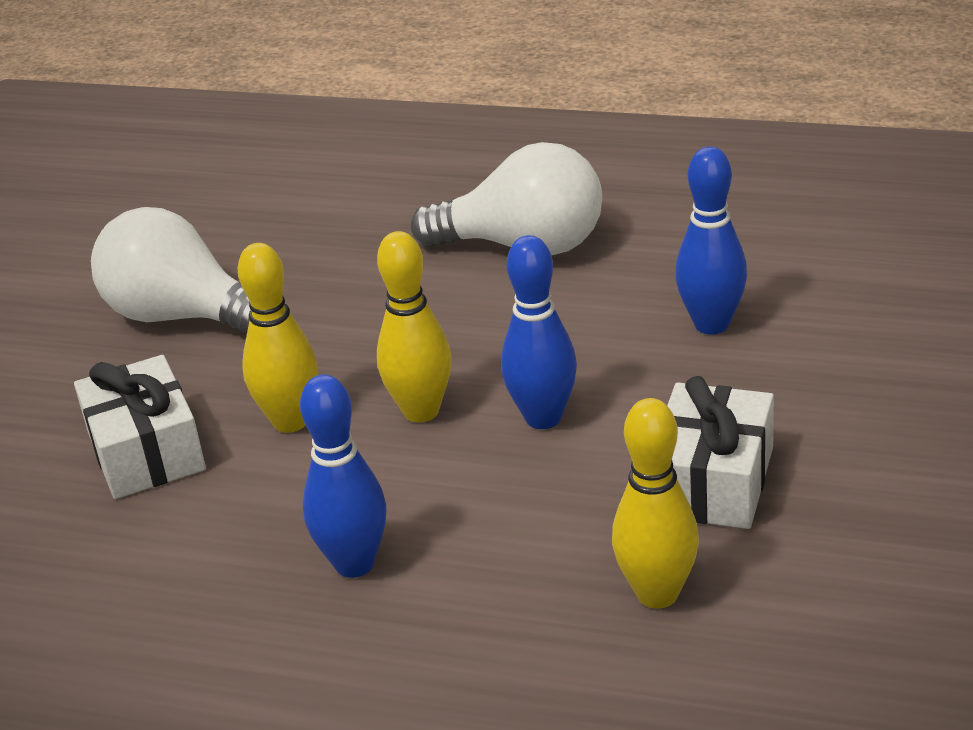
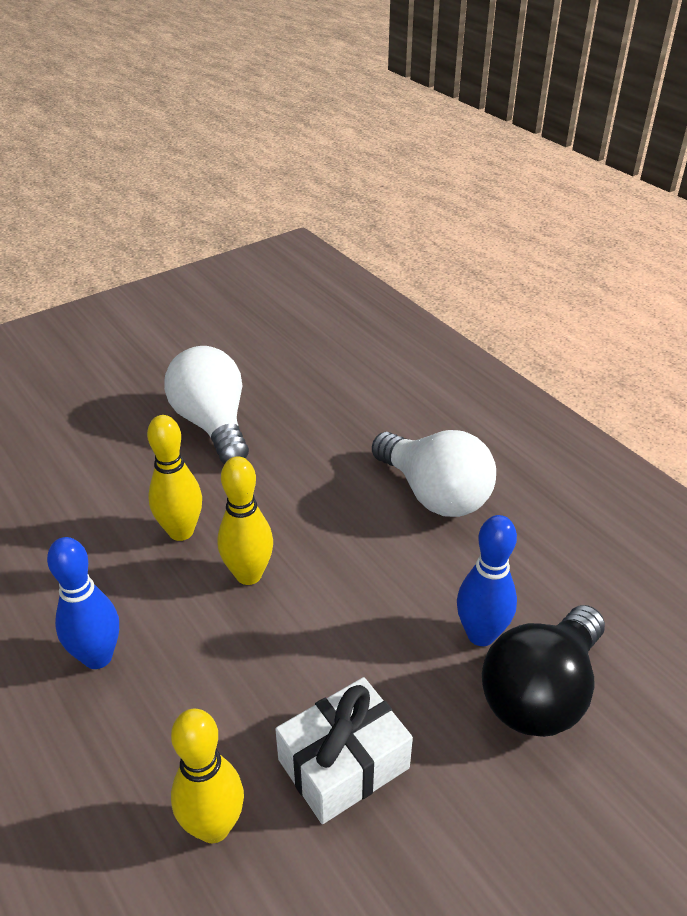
camera: 35 degrees right, 5 degrees up
(146, 451) = (99, 500): white gift -> none
(543, 418) = (304, 631): blue bowling pin -> none
(814, 333) = (541, 693): none -> black light bulb

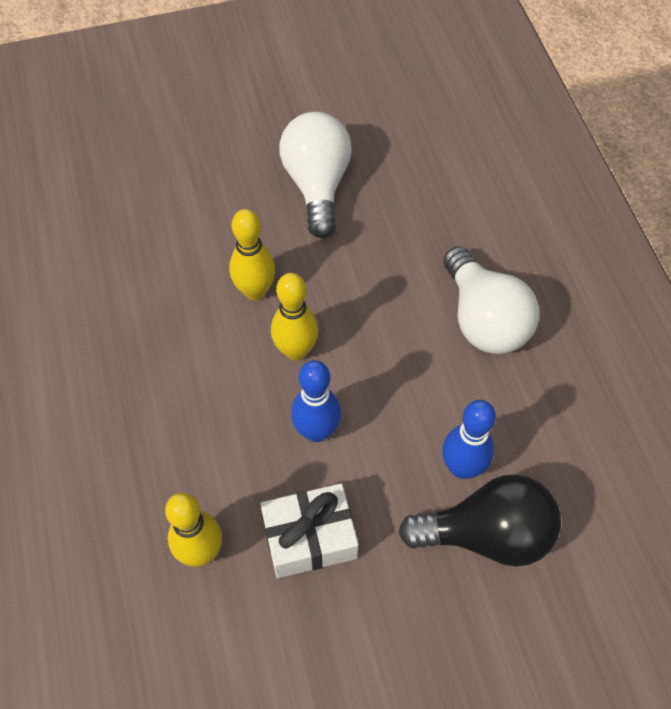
camera: 20 degrees right, 20 degrees up
(98, 657) = (158, 388): blue bowling pin -> blue bowling pin (316, 431)
(541, 693) = (487, 534): black light bulb -> black light bulb turned 150 degrees counterclockwise

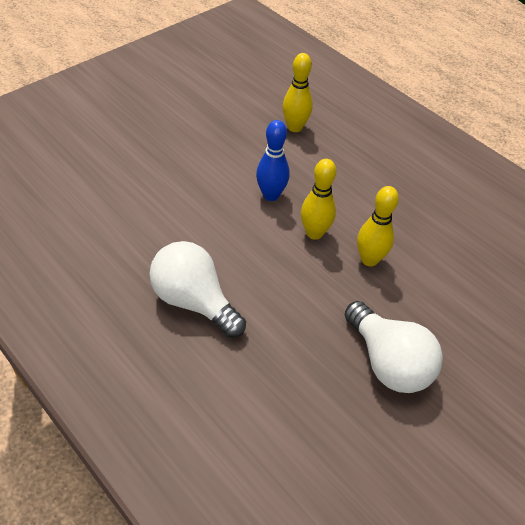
camera: 150 degrees right, 10 degrees down
(309, 537) = (243, 149): white gift -> none
(462, 467) = (171, 206): blue bowling pin -> none
(487, 534) = (143, 180): black light bulb -> none

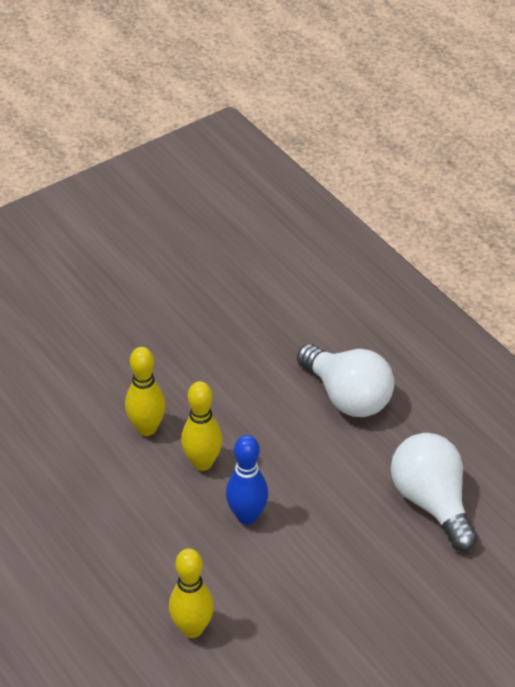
camera: 170 degrees left, 5 degrees down
(388, 362) = (162, 332): white light bulb -> white light bulb (431, 502)

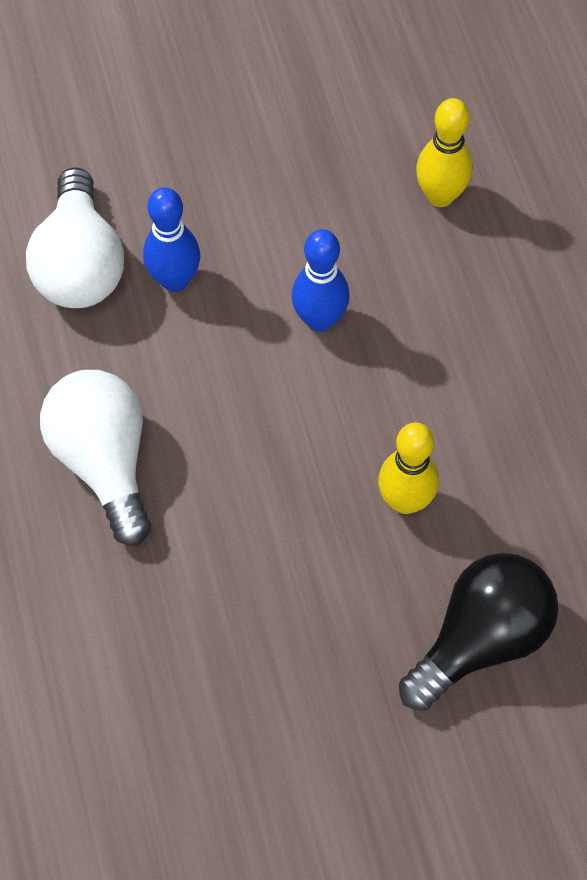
camera: 160 degrees left, 20 degrees up
(76, 373) = (480, 638): none -> black light bulb
(202, 463) = (347, 418): yellow bowling pin -> none
(360, 512) = (175, 280): none -> blue bowling pin

